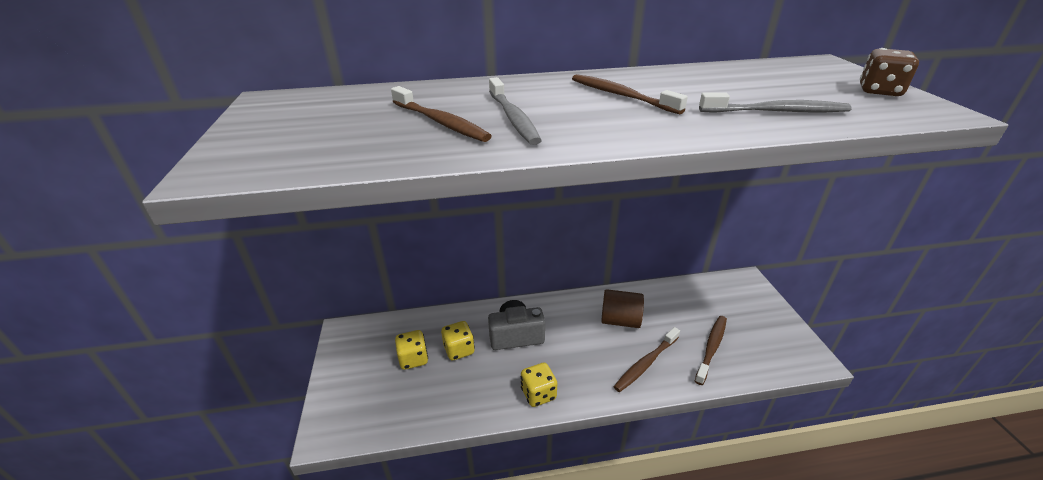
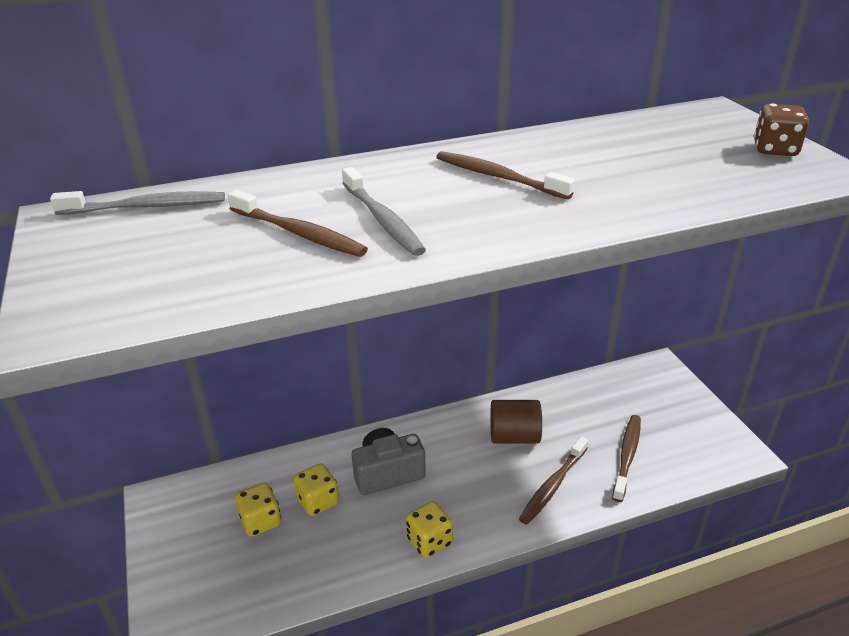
camera: 10 degrees left, 0 degrees up
(776, 111) = (670, 187): grey toothbrush -> grey toothbrush (146, 207)

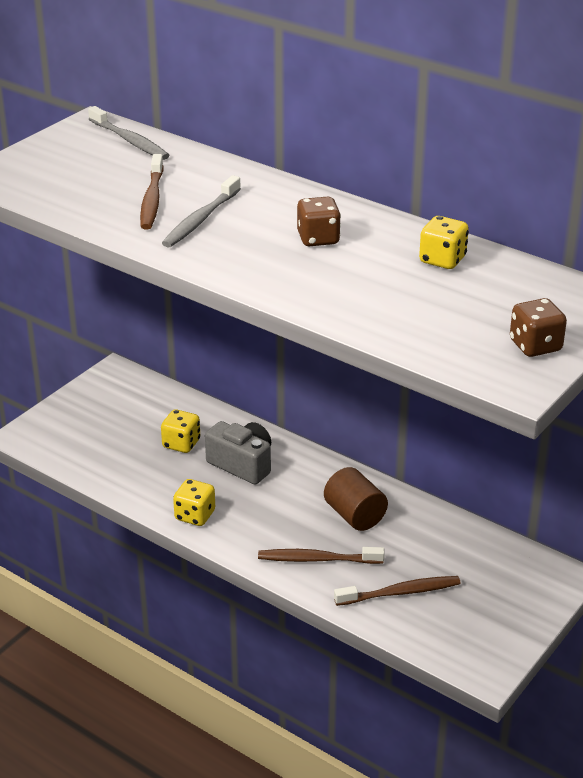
camera: 55 degrees right, 0 degrees up
(261, 521) = (139, 427): yellow dice -> yellow dice (442, 260)
(498, 177) = (318, 239): brown toothbrush -> brown dice

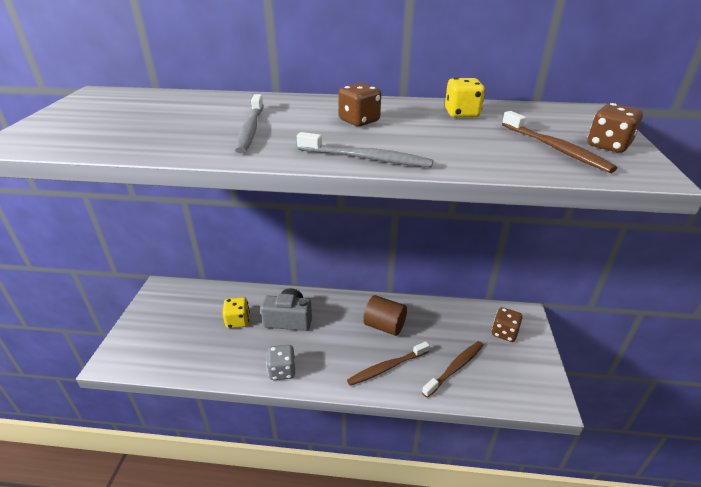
camera: 30 degrees left, 0 degrees up
(130, 141) = (139, 97): grey toothbrush -> grey toothbrush (366, 158)
(152, 199) = (193, 126): brown toothbrush -> brown toothbrush (555, 148)
(195, 515) = (282, 371): yellow dice -> grey dice
(507, 583) = (504, 333): none -> brown dice

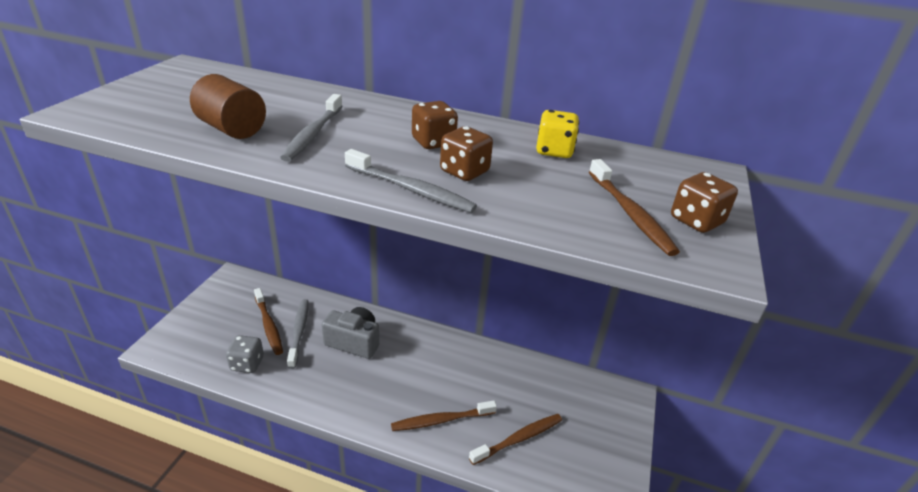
camera: 10 degrees right, 0 degrees up
(208, 321) = (268, 325): none -> brown toothbrush
(238, 321) = (299, 332): yellow dice -> grey toothbrush
(282, 371) = (326, 397): grey dice -> grey dice (247, 364)
(384, 326) = (457, 372): brown cylinder -> brown cylinder (232, 129)
(504, 333) = (594, 411): brown dice -> brown dice (464, 172)

